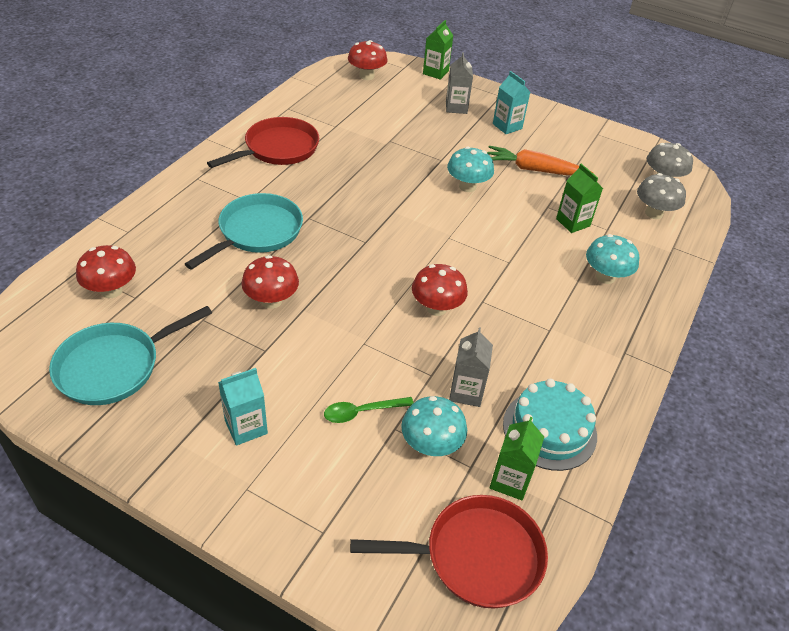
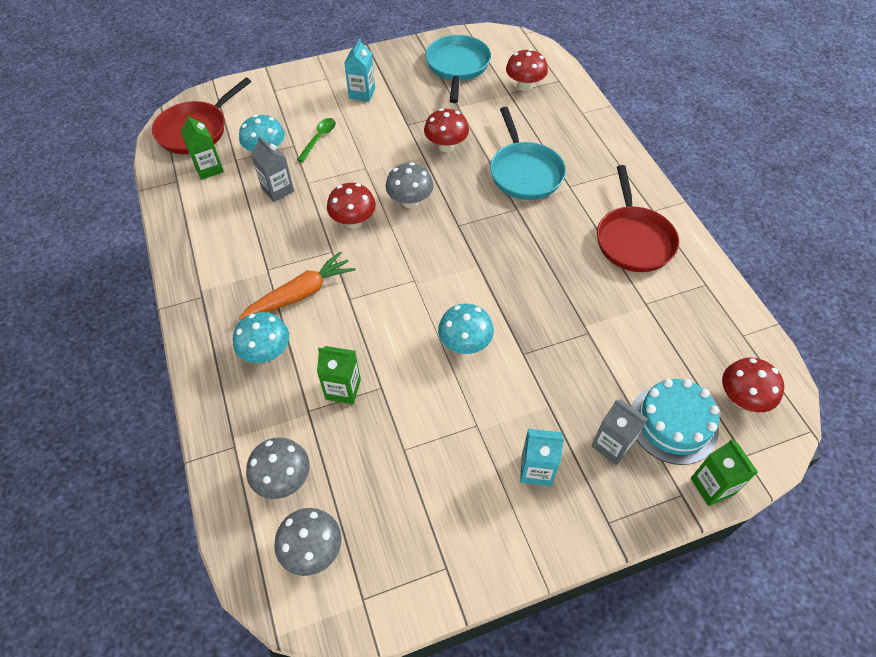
camera: 135 degrees right, 10 degrees up
(372, 285) = (410, 201): none -> grey mushroom
(534, 170) = (440, 426): orange carrot -> orange carrot (300, 294)
(549, 429) = (210, 208): turquoise cake -> turquoise cake (673, 423)

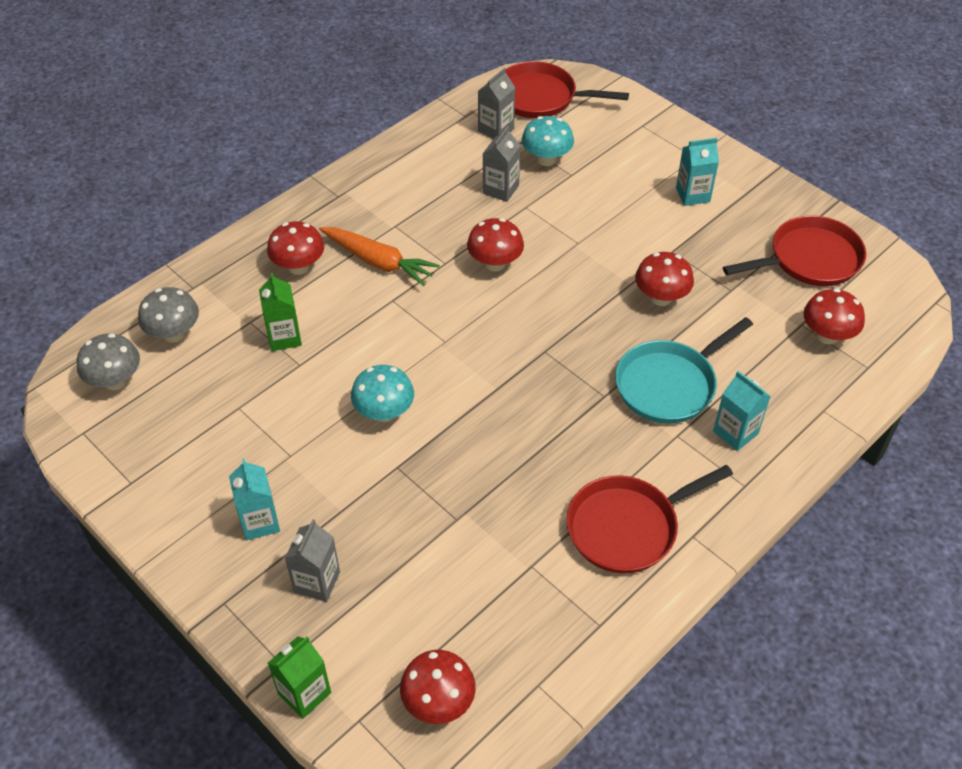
camera: 65 degrees right, 5 degrees down
(209, 168) = (496, 129): green carton -> grey carton
(266, 352) = (299, 267): turquoise mushroom -> red mushroom
(319, 139) = (595, 190): green spoon -> none
(410, 201) = (553, 298): grey mushroom -> none
(457, 66) = (809, 259): turquoise pan -> red pan
(580, 158) = (735, 432): none -> turquoise carton
(673, 423) = (370, 635): turquoise cake -> none

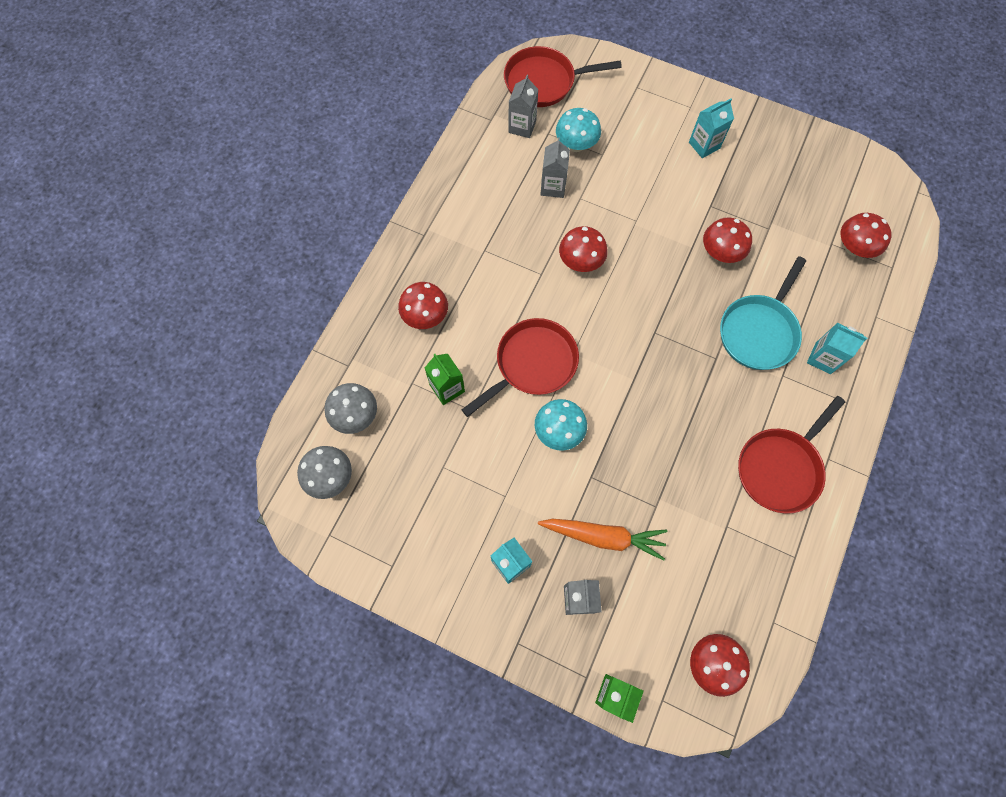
camera: 20 degrees left, 20 degrees up
(378, 262) = (488, 290): orange carrot -> orange carrot (603, 536)
(809, 259) = (814, 180): red pan -> red pan (532, 364)

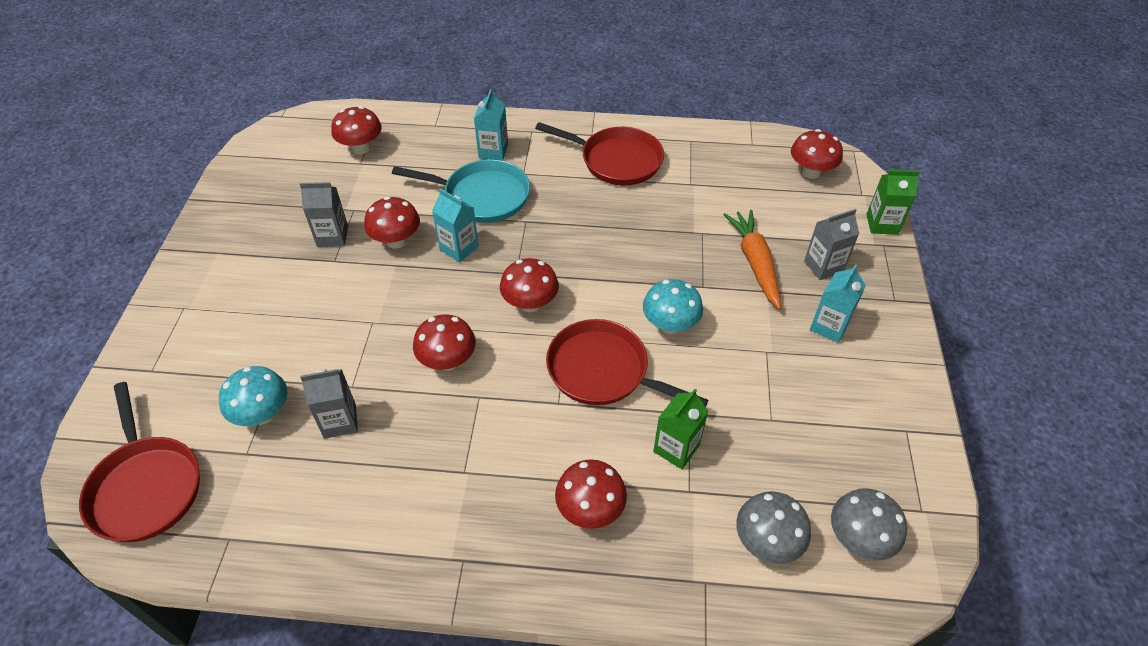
camera: 110 degrees left, 20 degrees down
(522, 126) = (238, 491): grey carton -> grey carton (332, 236)
(617, 333) = (530, 304): none -> red mushroom
(704, 145) = (245, 283): turquoise carton -> turquoise carton (459, 248)

